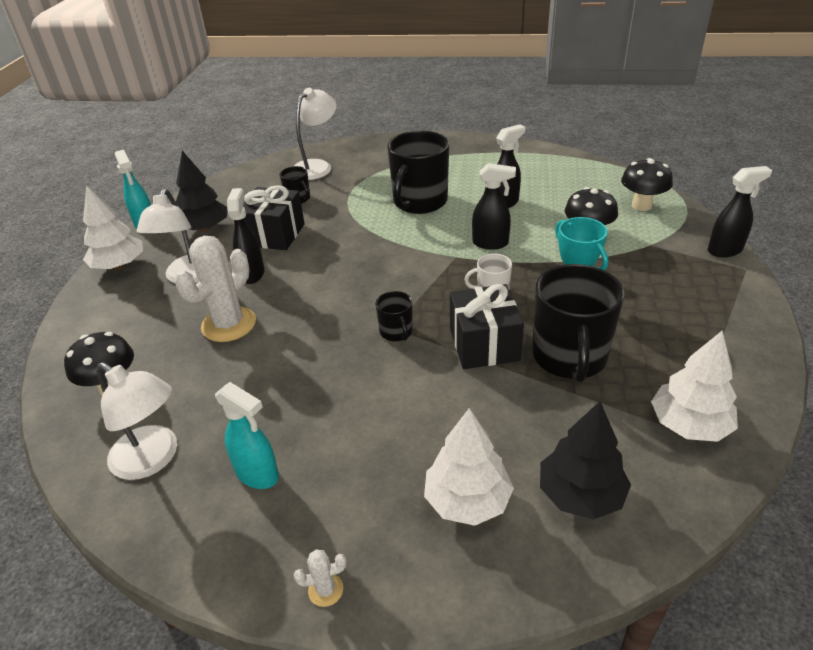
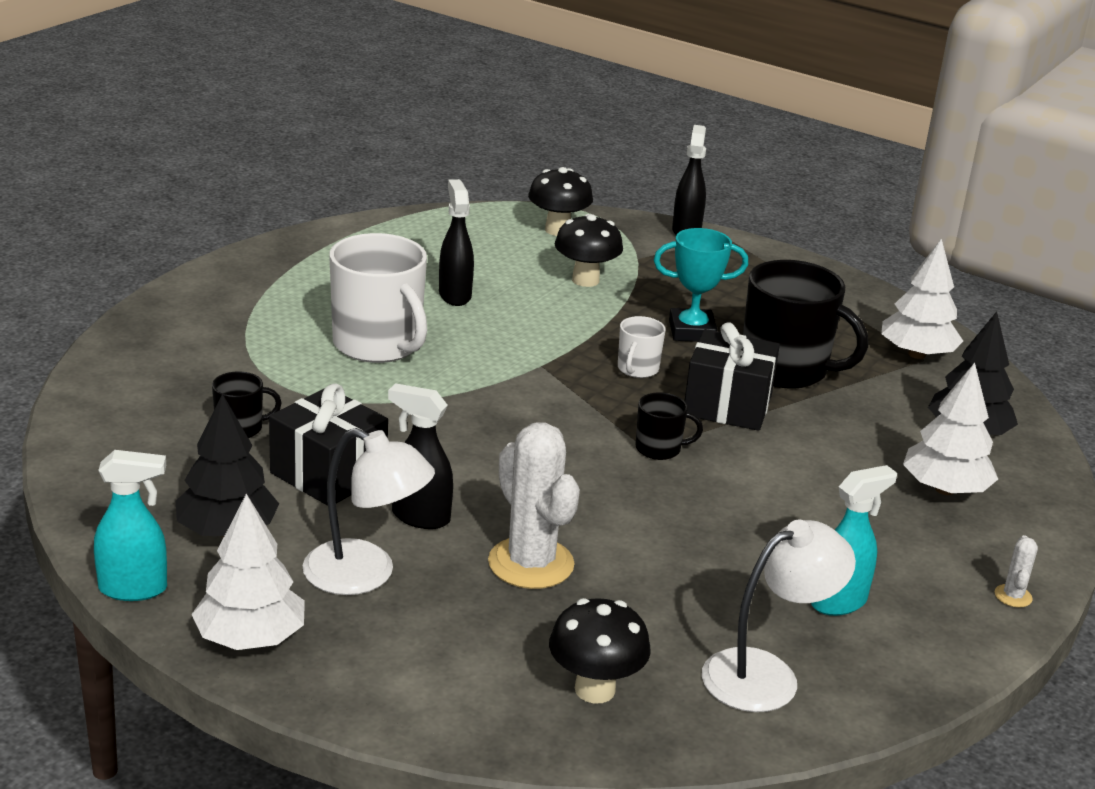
camera: 70 degrees left, 10 degrees down
(317, 166) = (152, 386): white lamp -> none
(419, 202) = (378, 344): black mug -> white mug
(490, 243) = (537, 335): black spray bottle -> none

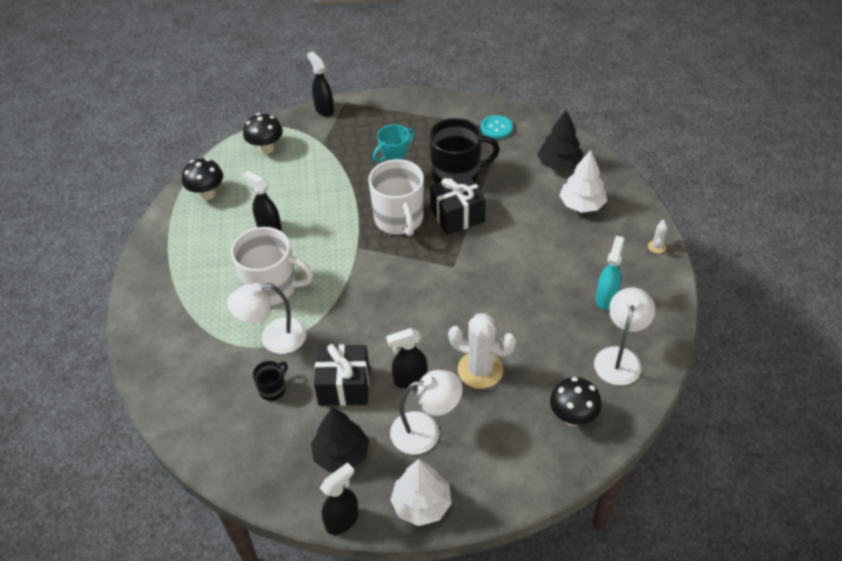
camera: 35 degrees left, 20 degrees up
(134, 589) = (342, 520): turquoise spray bottle -> black spray bottle
(311, 387) = (273, 338): none -> white lamp
(585, 280) = (316, 175): black mushroom -> black mushroom (207, 194)
(637, 369) = (399, 219): white mug -> white mug, size x2.10
(659, 449) = (458, 263): black mug -> none
(917, 354) = (496, 128): white tree -> turquoise button
(1013, 596) = (657, 247): white cactus -> white cactus turned 45 degrees clockwise

